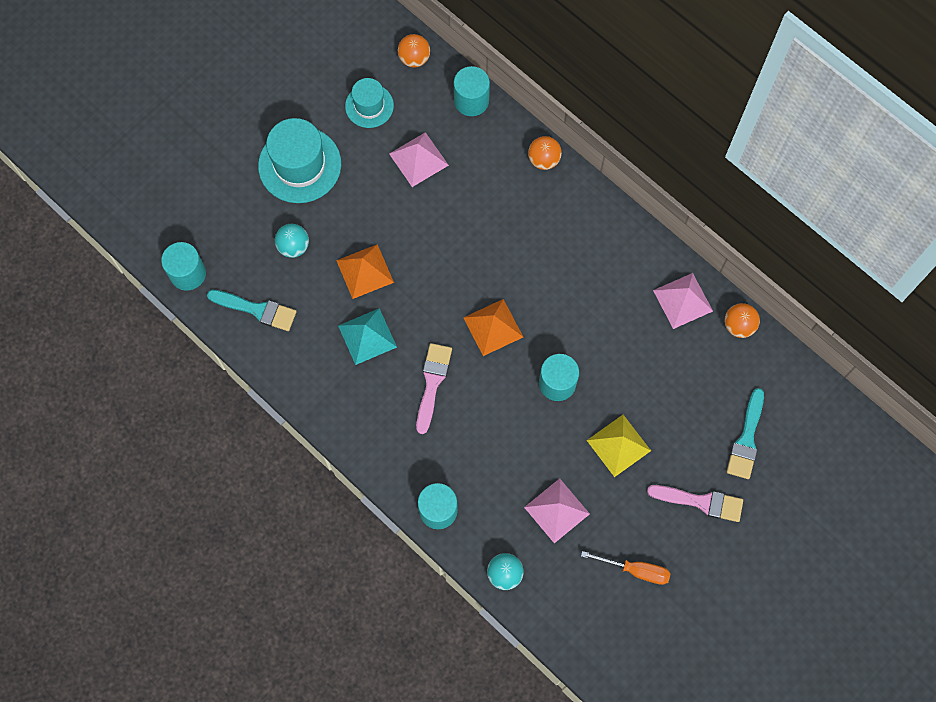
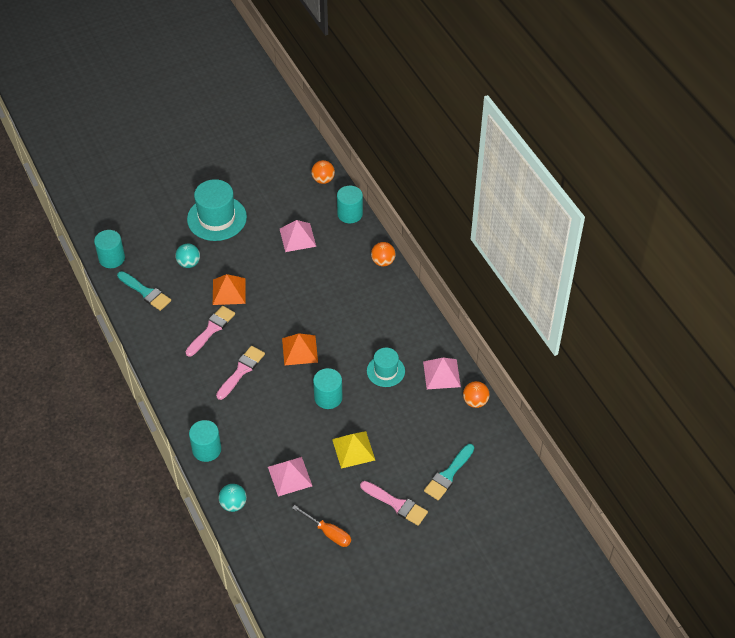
camera: 20 degrees right, 20 degrees down
(367, 336) = (211, 329): turquoise pyramid -> pink brush
(369, 106) = (280, 198): turquoise hat -> turquoise hat (385, 371)

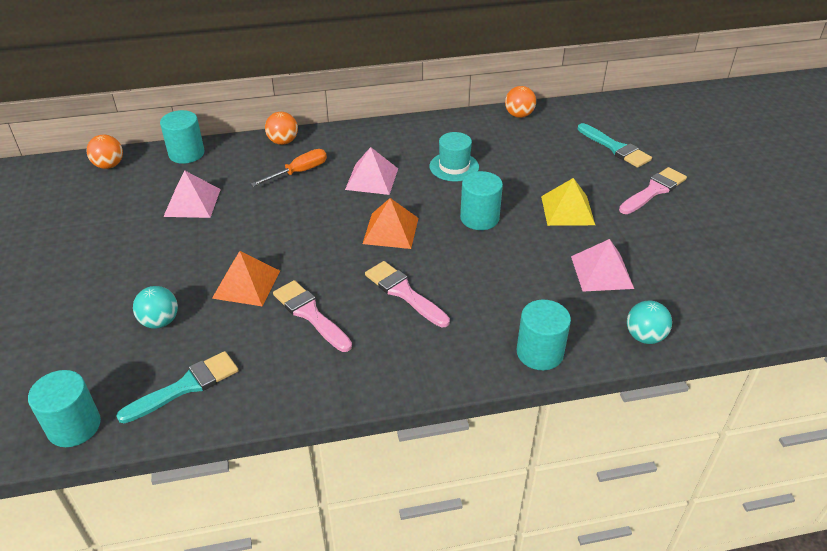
camera: 75 degrees left, 10 degrees down
(217, 218) = (92, 276): turquoise hat -> none
(328, 532) = (695, 251): orange screwdriver -> orange screwdriver (299, 172)
(441, 374) = (473, 129): pink pyramid -> pink pyramid (372, 179)

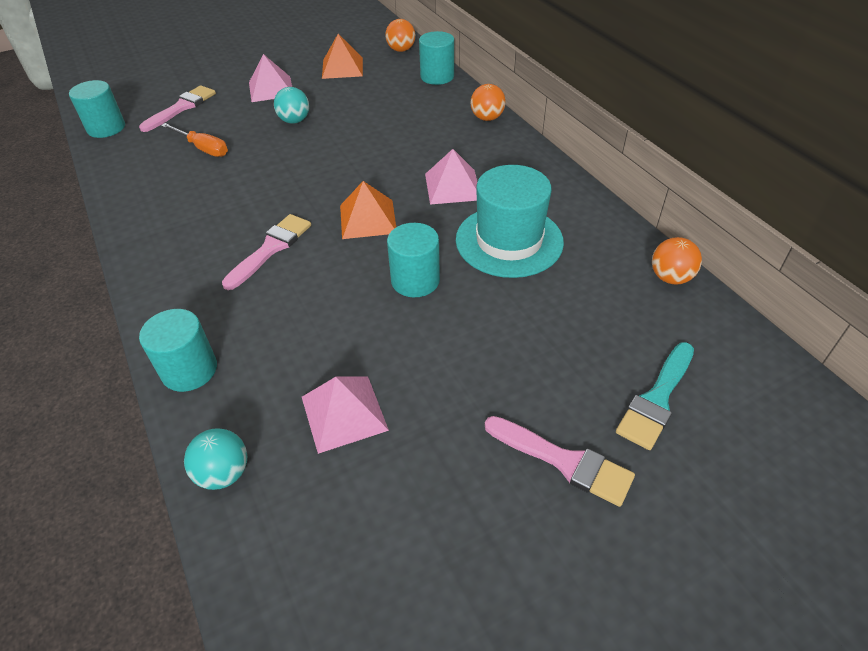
camera: 75 degrees right, 5 degrees up
(160, 321) = (213, 129): turquoise ball -> turquoise ball (294, 121)
(185, 387) = (142, 160): turquoise brush -> none
(192, 202) = (367, 99): pink pyramid -> pink pyramid (271, 88)
(246, 284) = (265, 155): orange pyramid -> orange pyramid (342, 67)
(299, 172) = (440, 140): orange screwdriver -> orange screwdriver (203, 148)
(310, 314) = (231, 199): pink brush -> pink brush (181, 108)
(454, 167) = (509, 241): turquoise hat -> turquoise hat, size x1.69
(567, 210) = (466, 360): yellow pyramid -> none

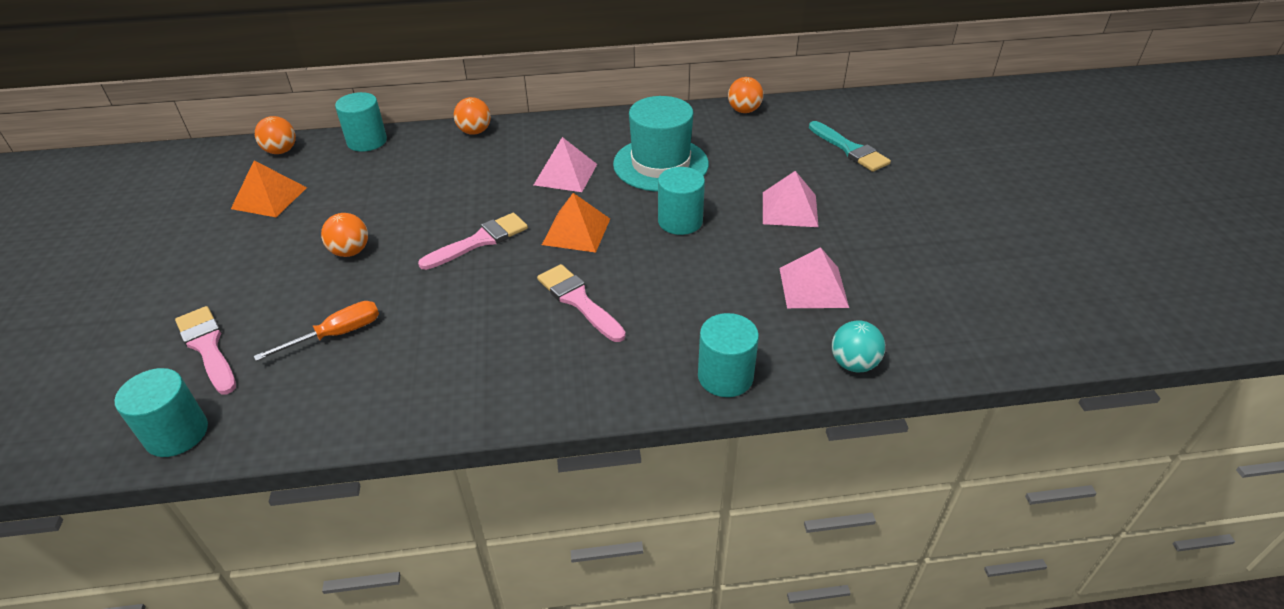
camera: 70 degrees left, 5 degrees down
(271, 88) = (252, 260): pink pyramid -> pink pyramid (789, 209)
(294, 121) = (350, 251): turquoise ball -> orange ball
(563, 461) = (888, 198): pink brush -> pink brush (479, 241)

